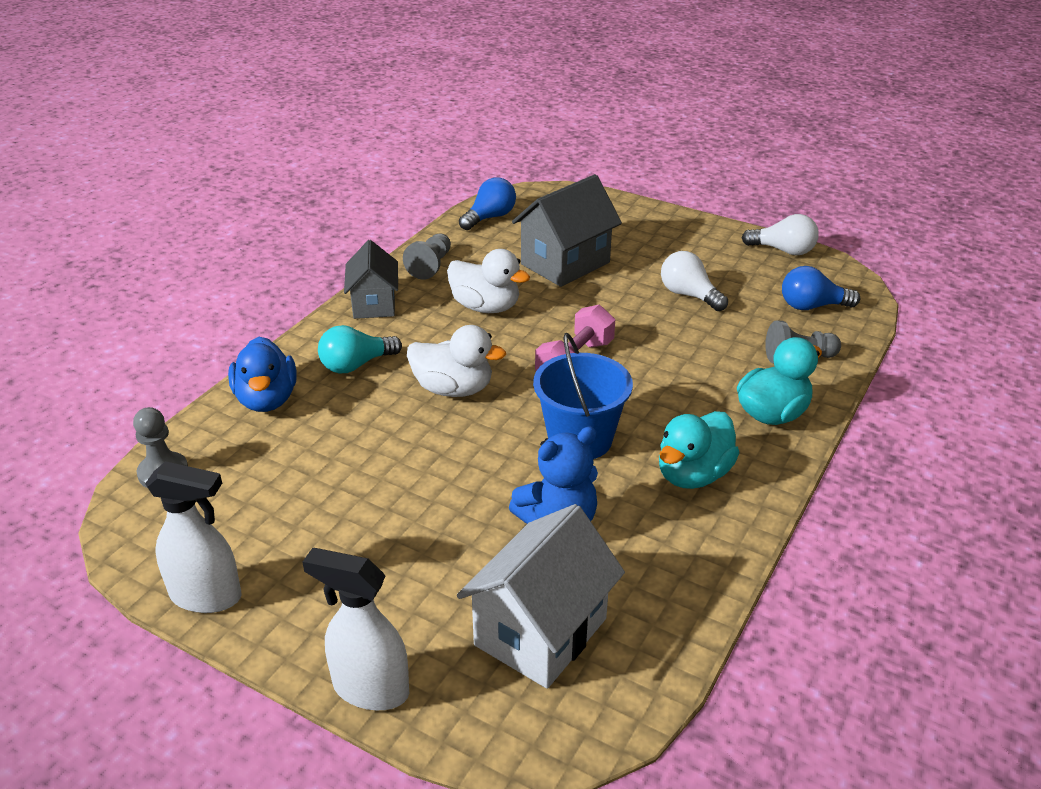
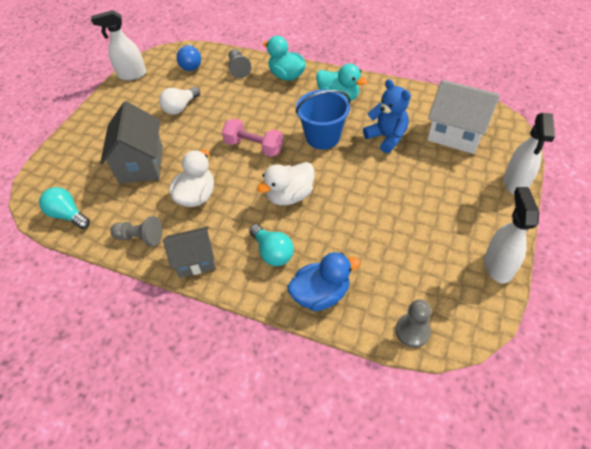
camera: 95 degrees left, 15 degrees up
(453, 389) = (289, 196): white duck -> white duck turned 135 degrees counterclockwise
(490, 217) = (68, 215): blue light bulb -> turquoise light bulb
(565, 263) = (141, 164): grey house -> grey house turned 45 degrees clockwise
(783, 250) = (132, 75): white light bulb -> white spray bottle

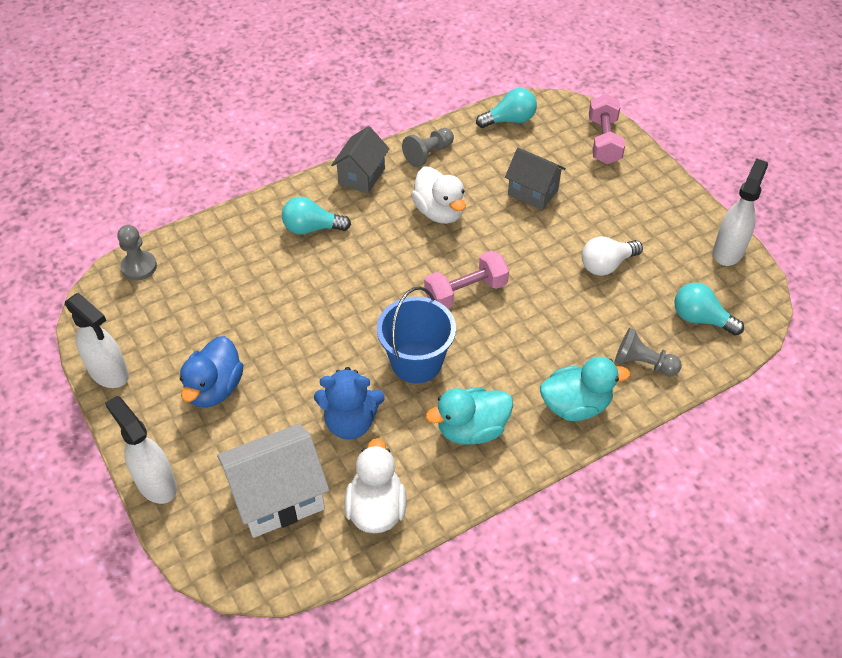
camera: 125 degrees right, 0 degrees up
(63, 158) = (604, 141): none -> pink dumbbell
(141, 164) = (533, 192): grey house -> grey house, size x0.66
(180, 108) = (606, 265): white light bulb -> white light bulb turned 105 degrees counterclockwise
(191, 65) = (700, 319): blue light bulb -> turquoise light bulb
(289, 196) = (362, 279): white duck -> white duck (376, 508)
(321, 294) = (236, 234): blue duck -> blue duck (215, 388)

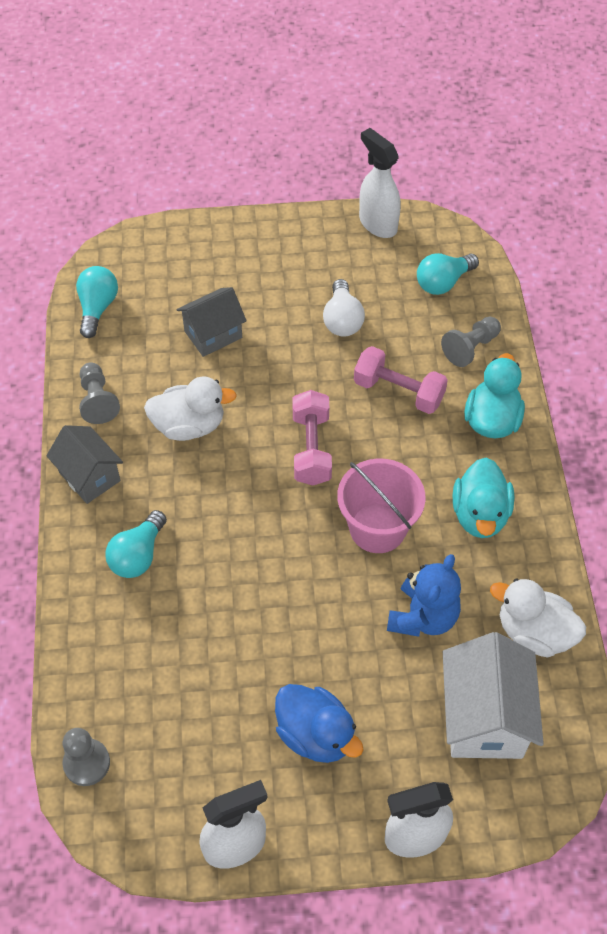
camera: 65 degrees left, 5 degrees up
(416, 362) = (377, 528): blue bucket -> pink bucket
(604, 141) = (181, 245): pink dumbbell -> pink dumbbell (398, 391)

